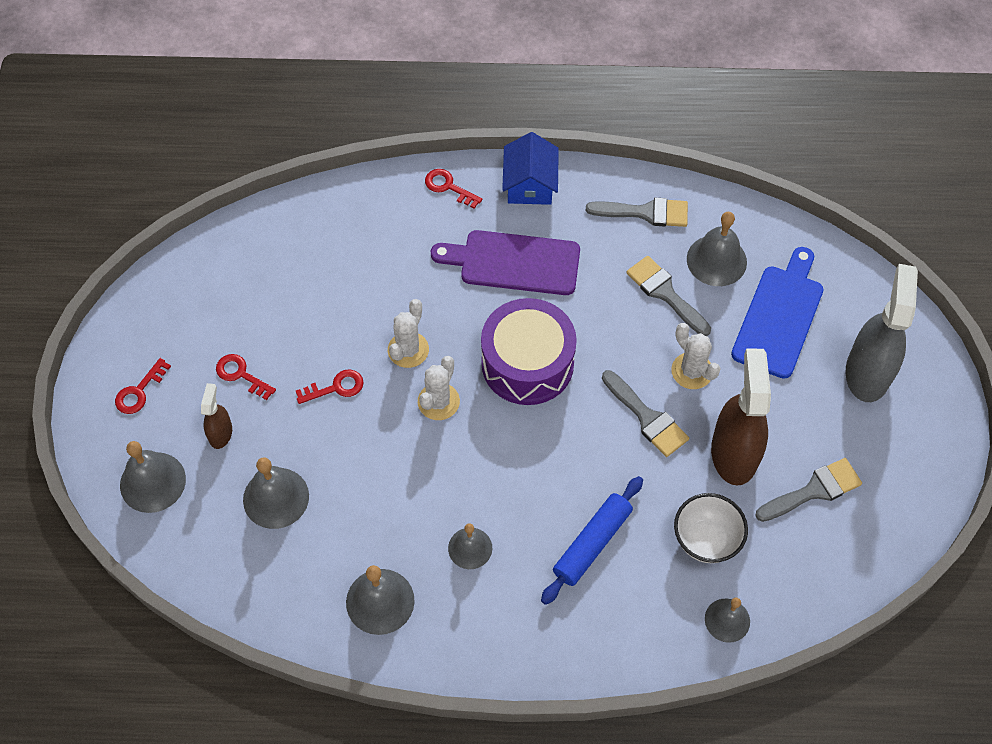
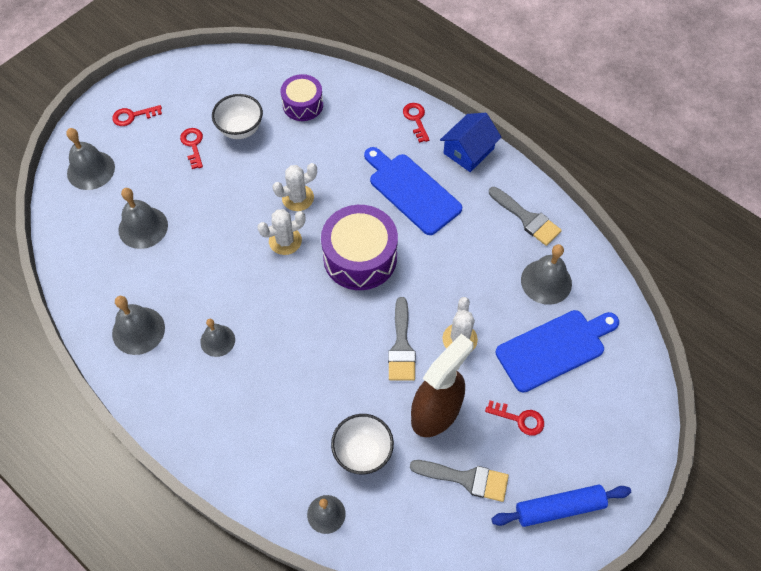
camera: 40 degrees right, 0 degrees up
(220, 433) = (150, 169): brown spray bottle -> none
(276, 322) = (240, 129): none -> white bowl
(316, 251) = (303, 105): none -> purple drum
(335, 387) = (236, 190): red key -> red key (519, 419)
(514, 262) = (411, 191): purple cutting board -> blue cutting board
(592, 543) = (290, 396): blue rolling pin -> blue rolling pin (559, 508)
(665, 293) = (490, 277): grey brush -> none
(867, 372) = (582, 431): grey spray bottle -> none

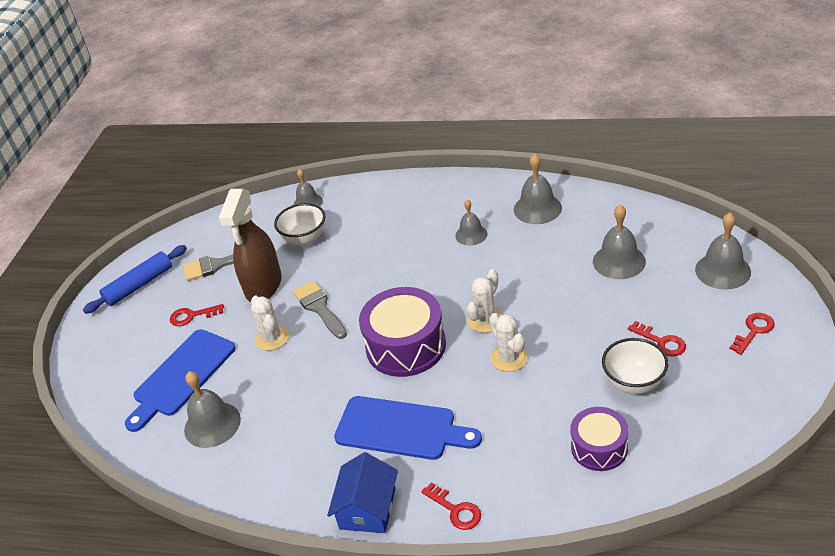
camera: 155 degrees right, 20 degrees down
(298, 198) = (509, 358): white cactus -> white cactus turned 60 degrees counterclockwise
(527, 218) = (259, 472): grey brush -> none

